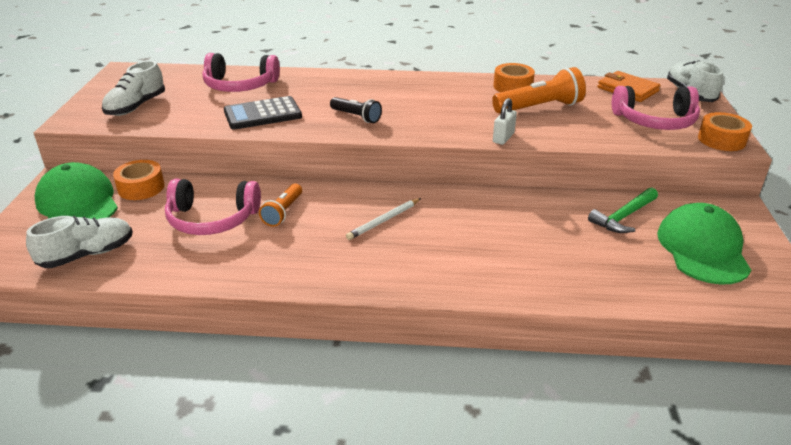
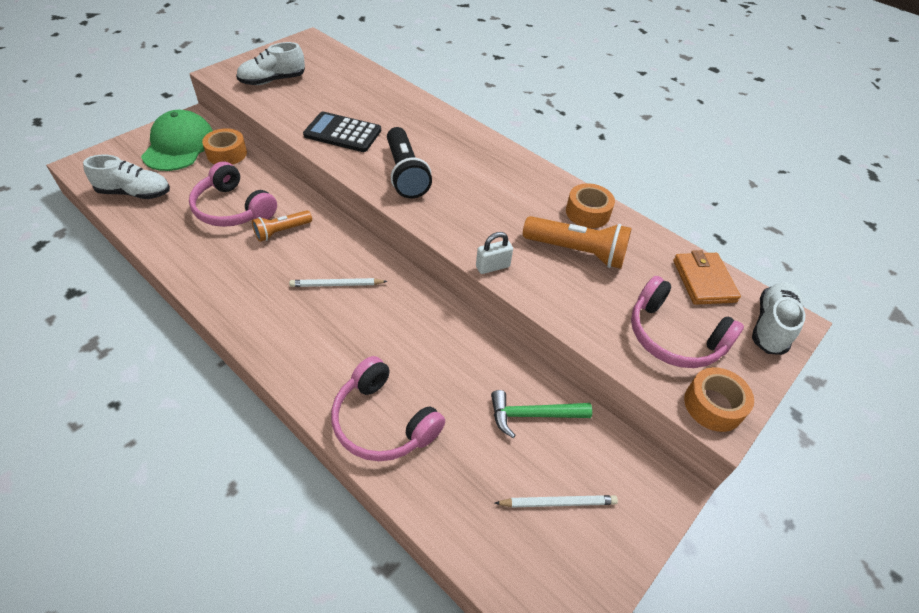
camera: 35 degrees right, 15 degrees up
(240, 85) = (365, 94): pink headphones -> pink headphones (383, 422)
(356, 117) = (405, 174): black flashlight -> black flashlight, size x1.65
(702, 249) = (557, 503): green cap -> white pencil

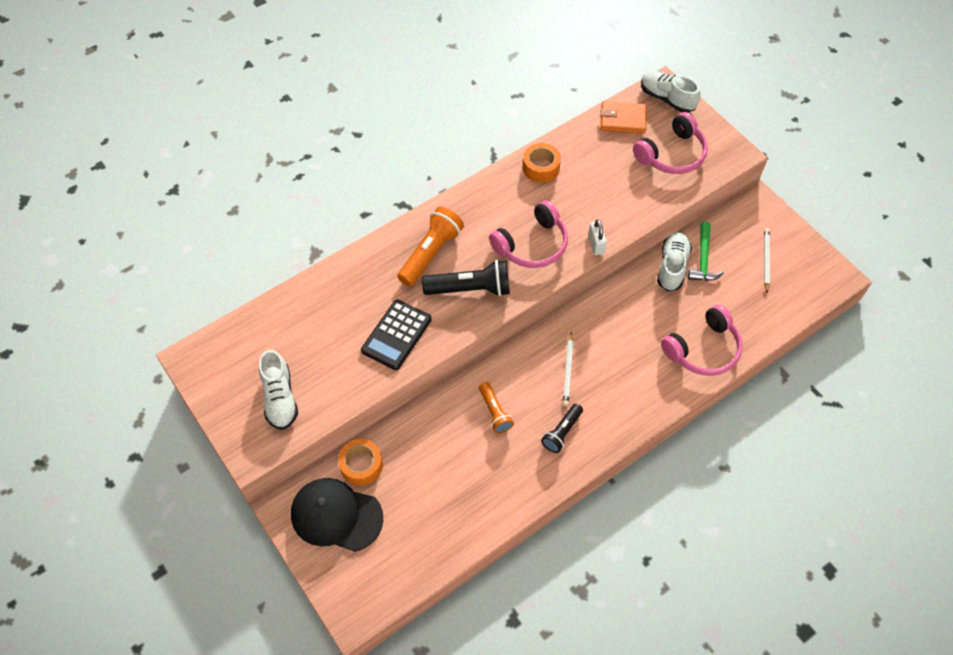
camera: 75 degrees left, 10 degrees up
(135, 193) = (415, 551): white shoe -> white shoe (672, 267)
(179, 145) = (336, 515): green cap -> black cap
(233, 209) = (455, 455): pink headphones -> pink headphones (532, 245)
(257, 285) = (562, 432): none -> black flashlight
(577, 252) = (585, 186): orange flashlight -> orange flashlight (430, 253)
(713, 405) = (727, 153): orange tape -> none

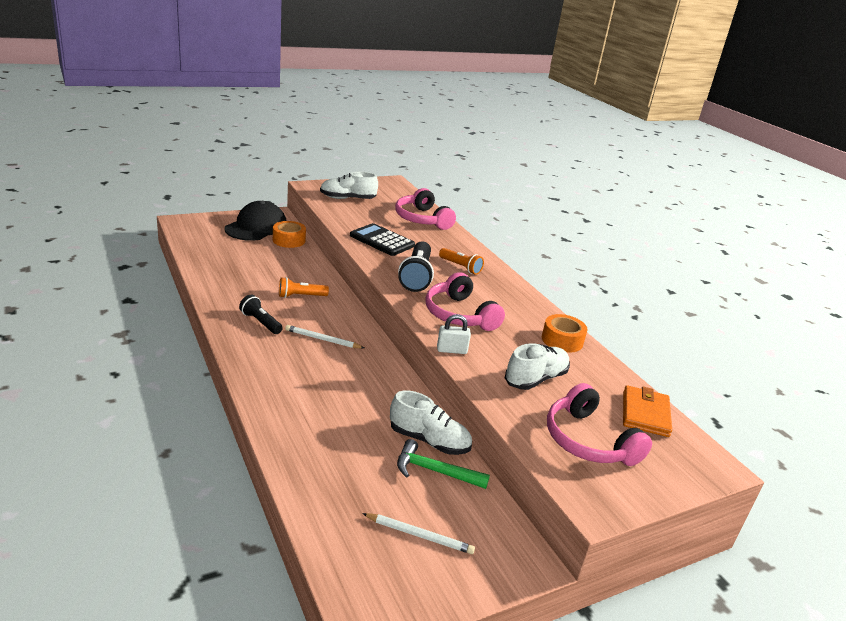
camera: 95 degrees right, 30 degrees down
(430, 253) = (461, 267): orange flashlight -> orange flashlight, size x0.61
(667, 99) = (694, 463): white shoe -> white shoe (535, 379)
(703, 349) = (304, 433): pink headphones -> pink headphones (422, 219)

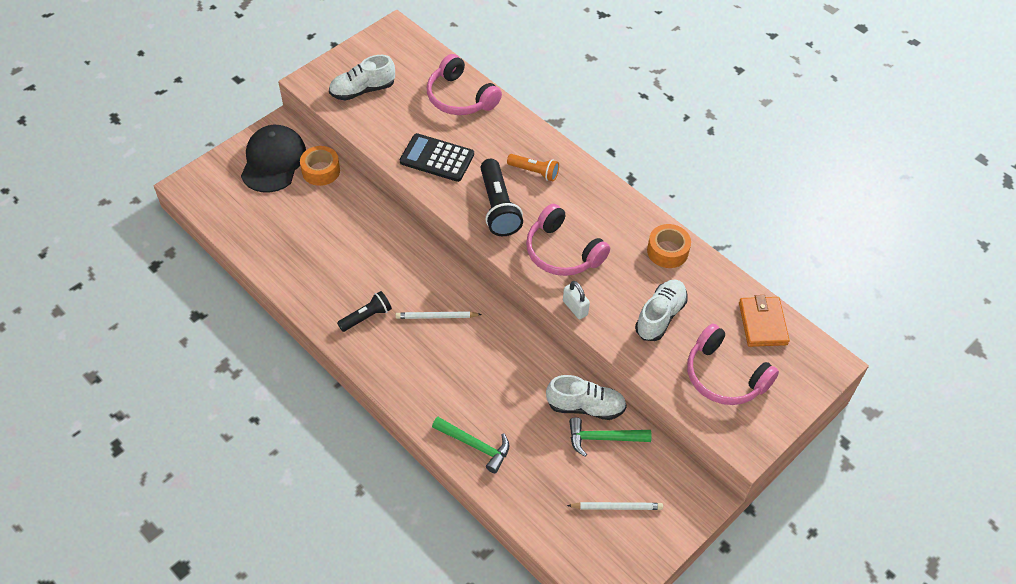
camera: 15 degrees left, 25 degrees up
(260, 322) = (366, 317): black flashlight -> black flashlight turned 120 degrees clockwise
(296, 435) = (475, 446): none -> green hammer
(300, 296) = (383, 261): orange flashlight -> none
(451, 350) = (575, 308): white padlock -> white padlock turned 75 degrees clockwise

